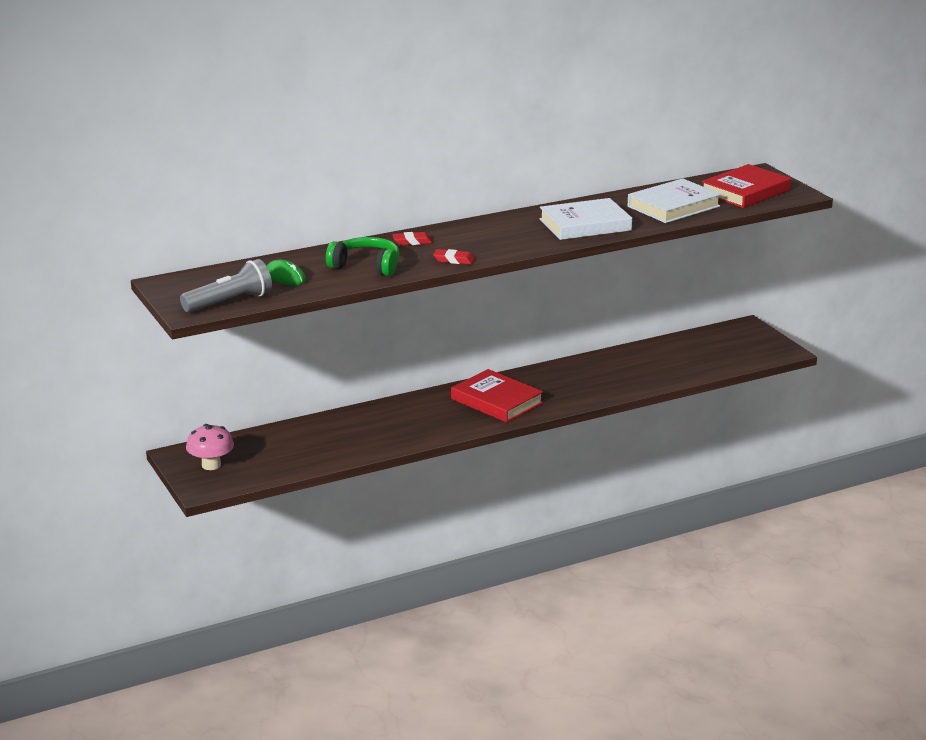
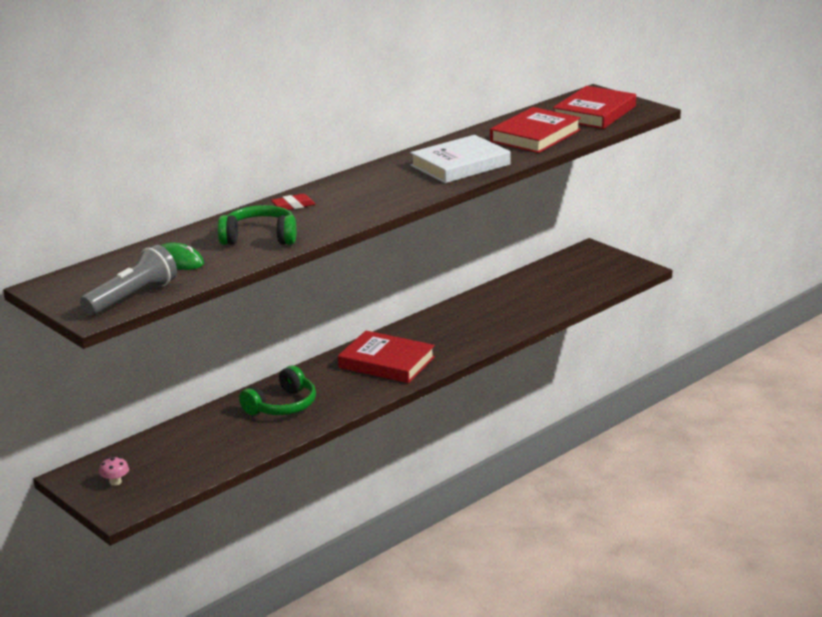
camera: 15 degrees left, 0 degrees up
(211, 465) = (115, 482): pink mushroom -> pink mushroom, size x0.56
(384, 424) = (282, 405): none -> green headphones
(453, 260) = (349, 219): red eraser -> none
(673, 206) = (535, 136): white book -> red book

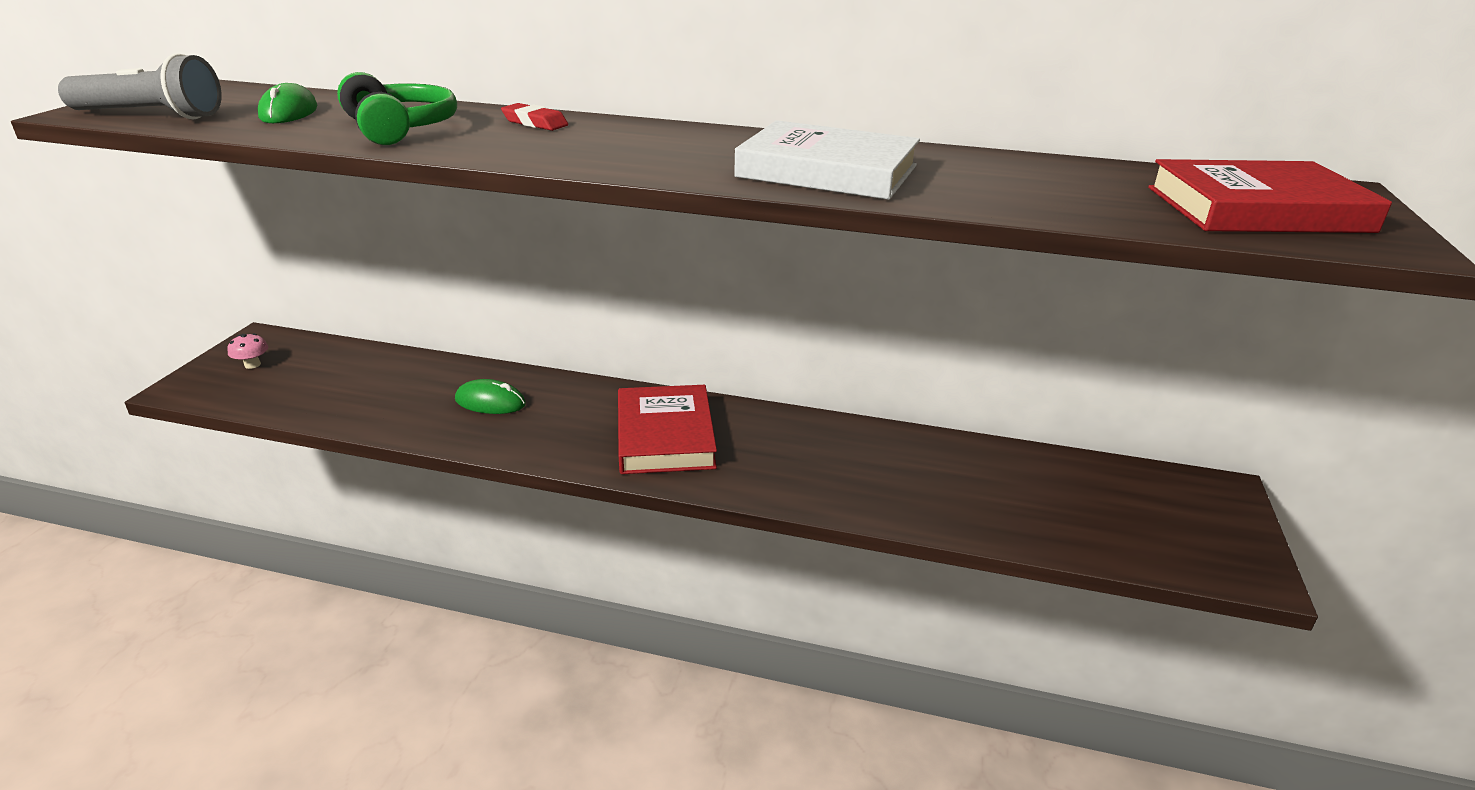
camera: 55 degrees right, 5 degrees up
(282, 405) = (490, 402): green headphones -> green mouse
(535, 136) = (1051, 191): red book -> none

